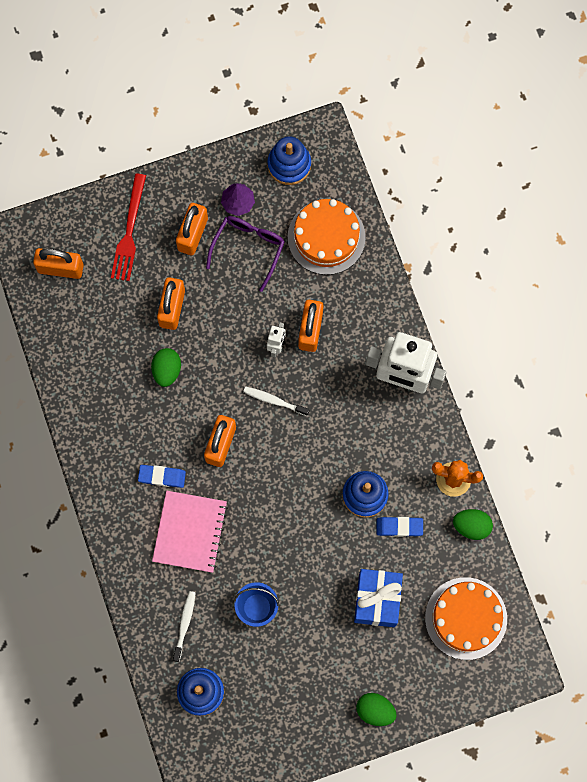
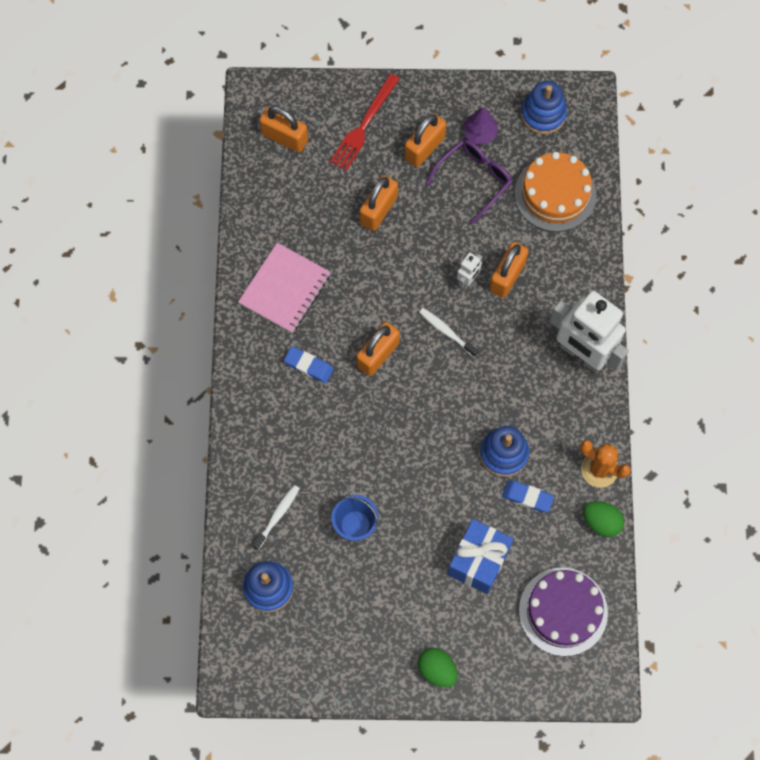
camera: 20 degrees right, 5 degrees down
(167, 370) = (351, 267): green egg -> none
(190, 532) = (316, 428): pink notebook -> pink notebook (284, 289)
(466, 618) = (563, 611): orange cake -> purple cake

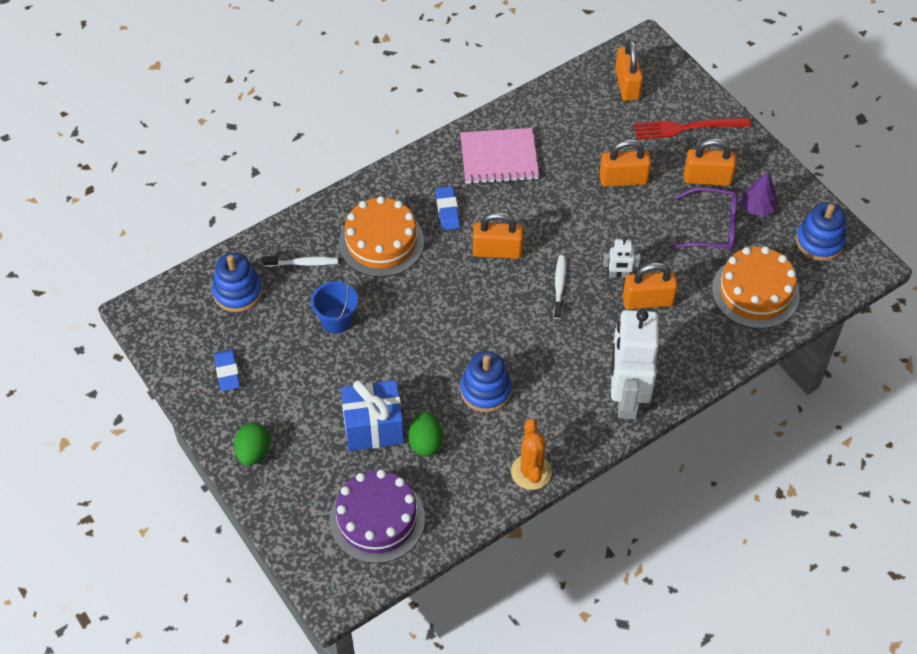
camera: 55 degrees right, 15 degrees down
(302, 439) = (381, 242): none -> orange cake
(527, 497) = (460, 431): blue eraser -> blue eraser (227, 372)
(601, 522) = (483, 502): green egg -> green egg (425, 442)

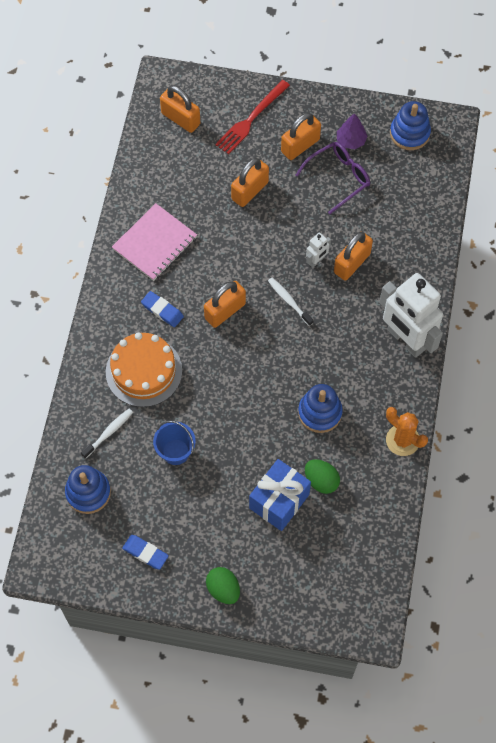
camera: 45 degrees left, 10 degrees up
(377, 519) = (346, 558): purple cake -> none
(755, 292) = (407, 201): orange cake -> none

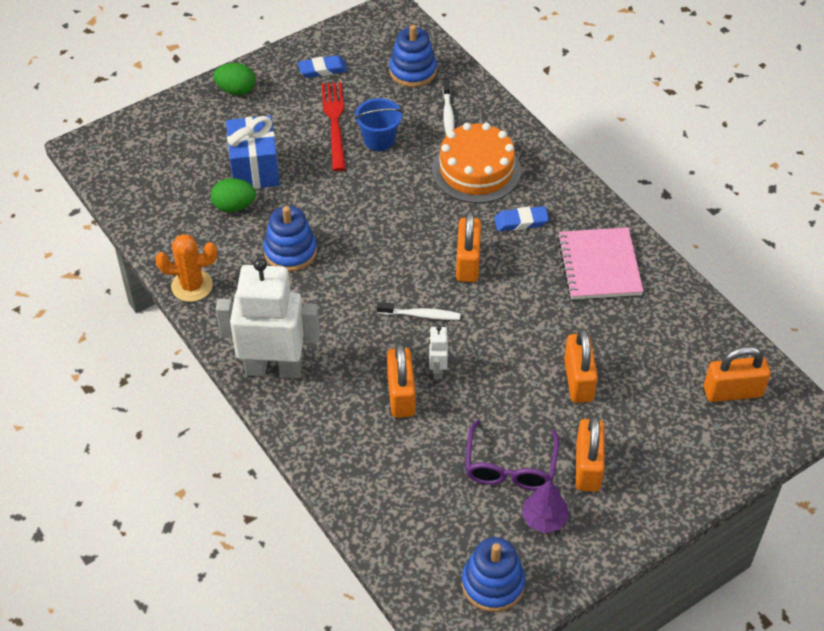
camera: 135 degrees right, 15 degrees down
(251, 119) = (669, 451): red fork -> red fork (335, 122)

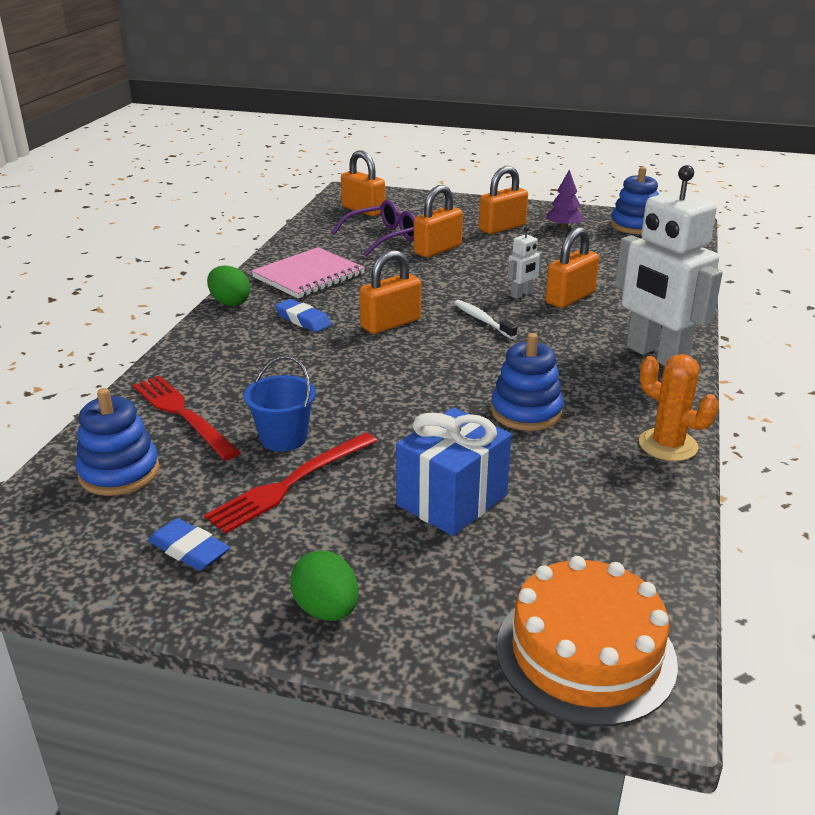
camera: 130 degrees left, 20 degrees down
(234, 206) = (529, 481): green egg -> green egg (230, 302)
(448, 114) = (183, 414): white toothbrush -> red fork
(476, 170) = (259, 364): orange cake -> orange cake (585, 653)
(510, 467) = (549, 246): purple glasses -> purple glasses (383, 237)

